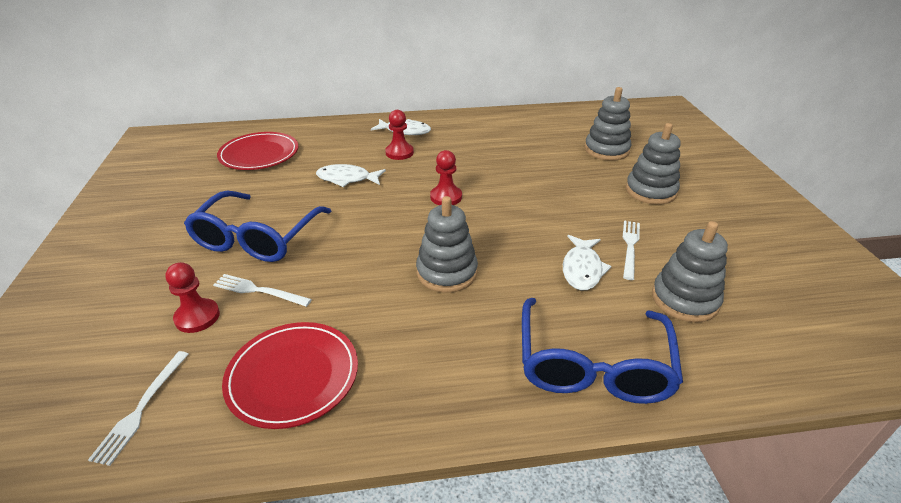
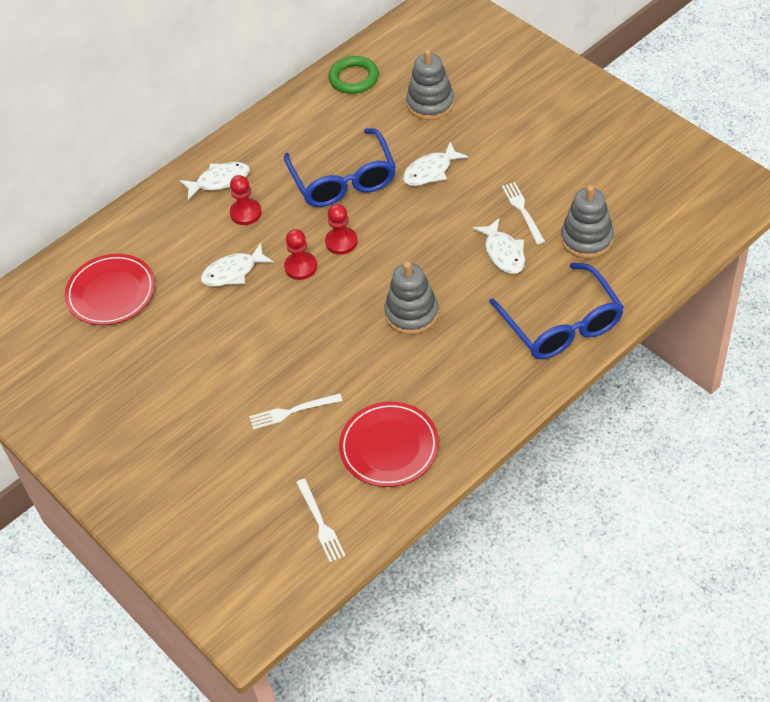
camera: 30 degrees left, 15 degrees up
(197, 317) = (274, 455): red pawn -> red pawn (300, 267)
(258, 237) = (231, 373): blue glasses -> blue glasses (343, 179)
(559, 118) = (354, 78): none -> green ring
(567, 186) = (430, 171): none -> white fish
(650, 191) = (500, 139): grey stacking toy -> none

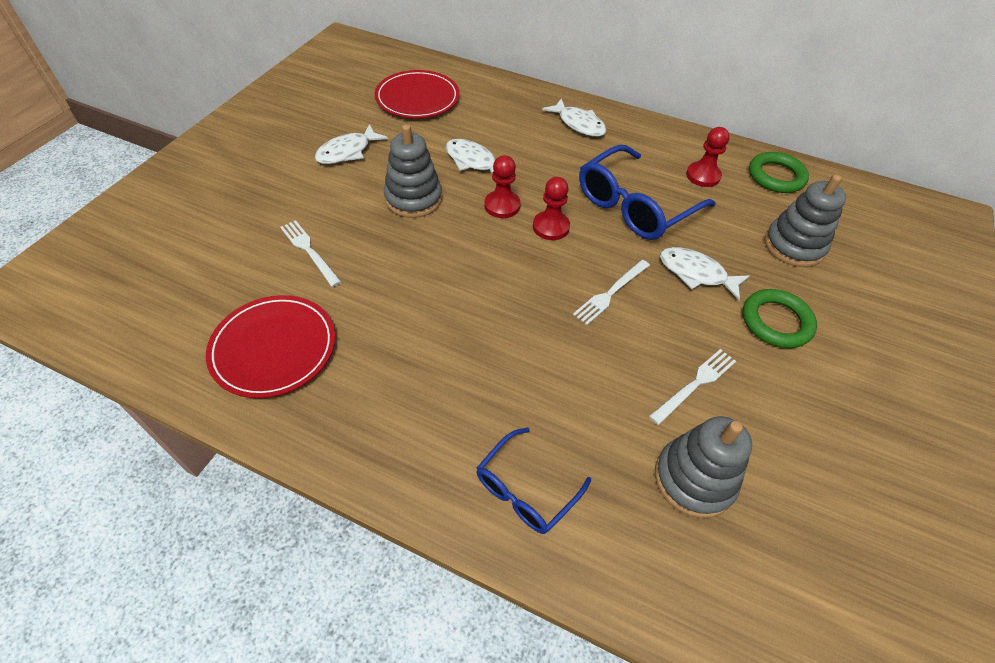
camera: 60 degrees right, 0 degrees up
(246, 213) = (550, 150): red pawn -> red pawn (703, 176)
(320, 523) = (159, 315): white fork -> white fork (610, 293)
(411, 313) = (477, 315): grey stacking toy -> grey stacking toy (413, 199)
(492, 146) = (776, 322): none -> green ring
(503, 252) = (615, 382): white fish -> white fish (347, 152)
(561, 323) = (526, 488): blue glasses -> blue glasses, size x0.58

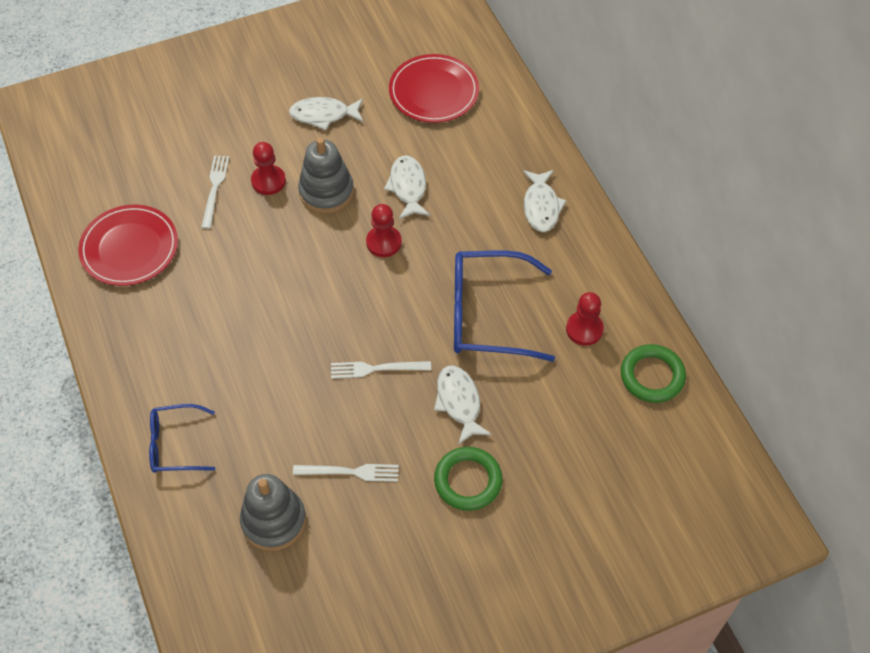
camera: 45 degrees right, 5 degrees up
(551, 227) = (398, 286): red pawn -> red pawn (268, 181)
(793, 246) = (571, 441): grey stacking toy -> none

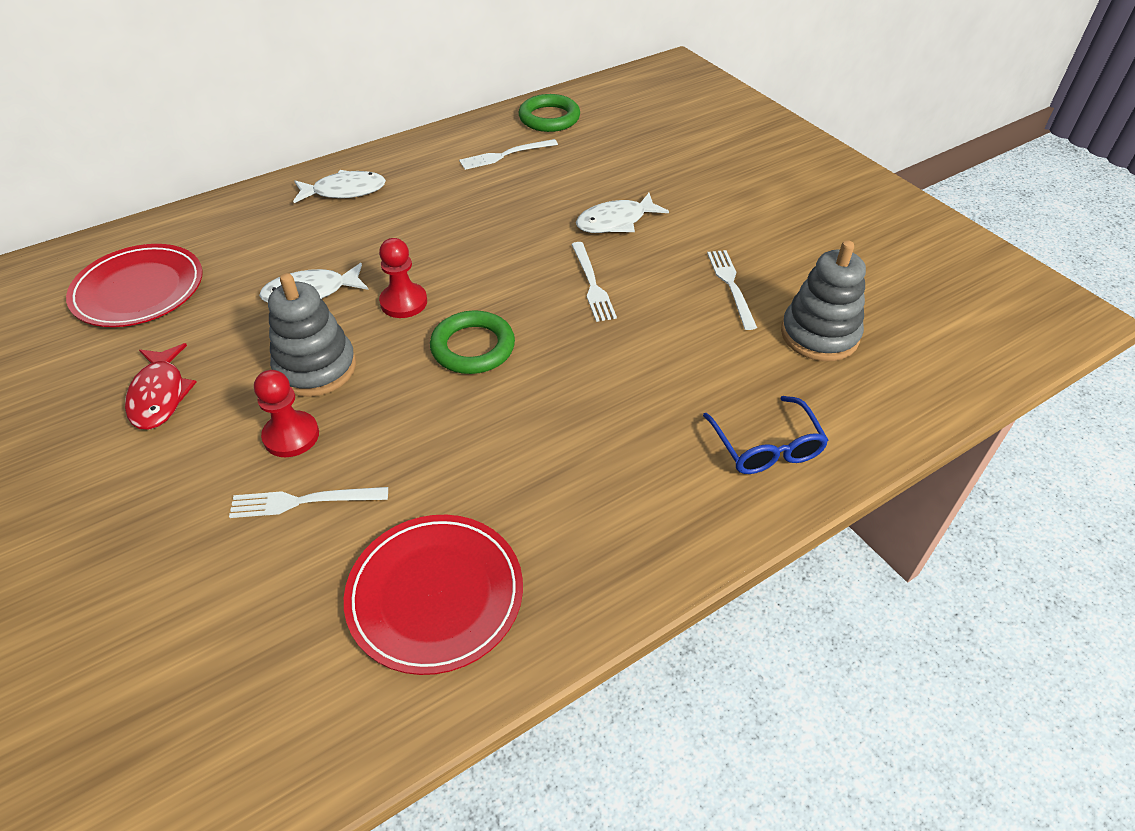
camera: 100 degrees left, 10 degrees down
(323, 115) = (160, 395): white fish -> red fish
(468, 481) = (703, 207): green ring -> green ring (473, 347)
(489, 315) = (499, 213): blue glasses -> none
(584, 329) = (505, 155): red pawn -> white fork

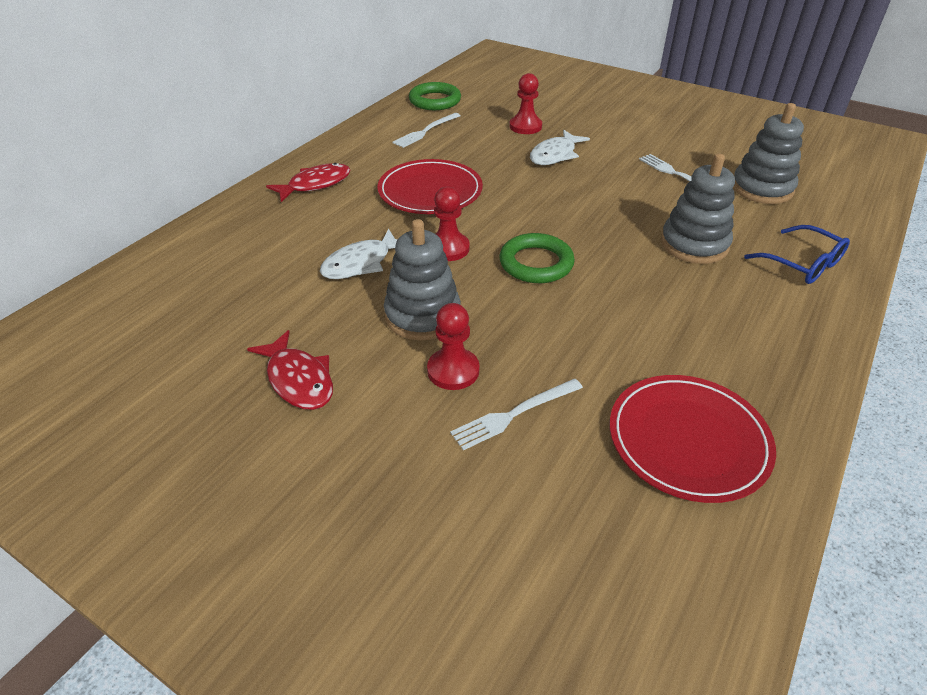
camera: 25 degrees left, 5 degrees down
(139, 290) = (191, 305): red plate -> red plate (430, 191)
(344, 191) = (315, 184): white fish -> red fish
(592, 284) = (580, 198): white fork -> none
(617, 176) = (525, 126): none -> red pawn
(663, 380) = (694, 244): none -> grey stacking toy

